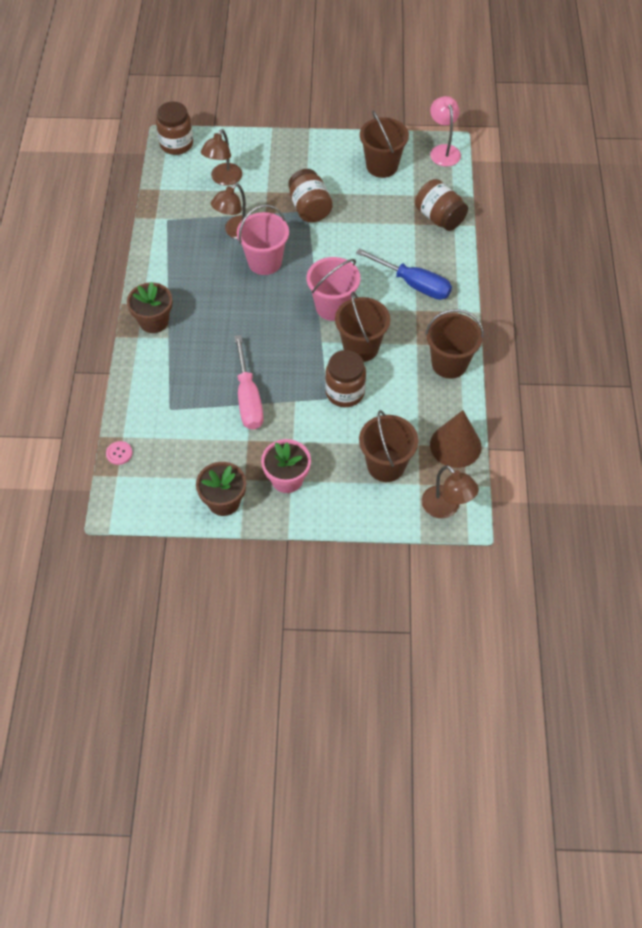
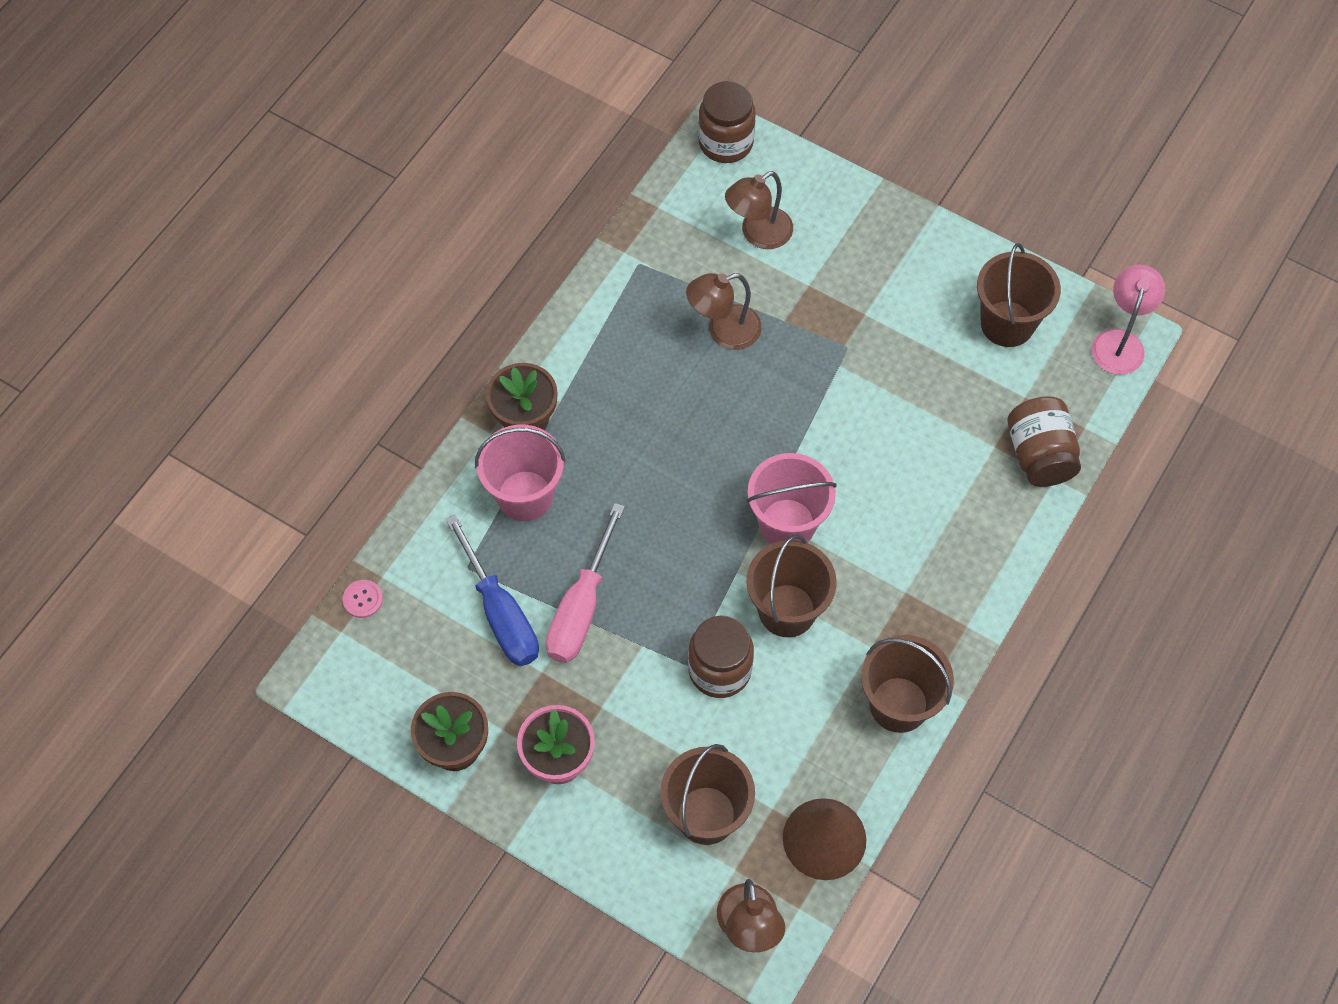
camera: 30 degrees right, 5 degrees up
(264, 262) = (734, 401): pink bucket -> pink bucket (525, 496)
(310, 208) = (854, 344): brown jar -> none
(414, 284) = (929, 547): blue screwdriver -> blue screwdriver (501, 613)

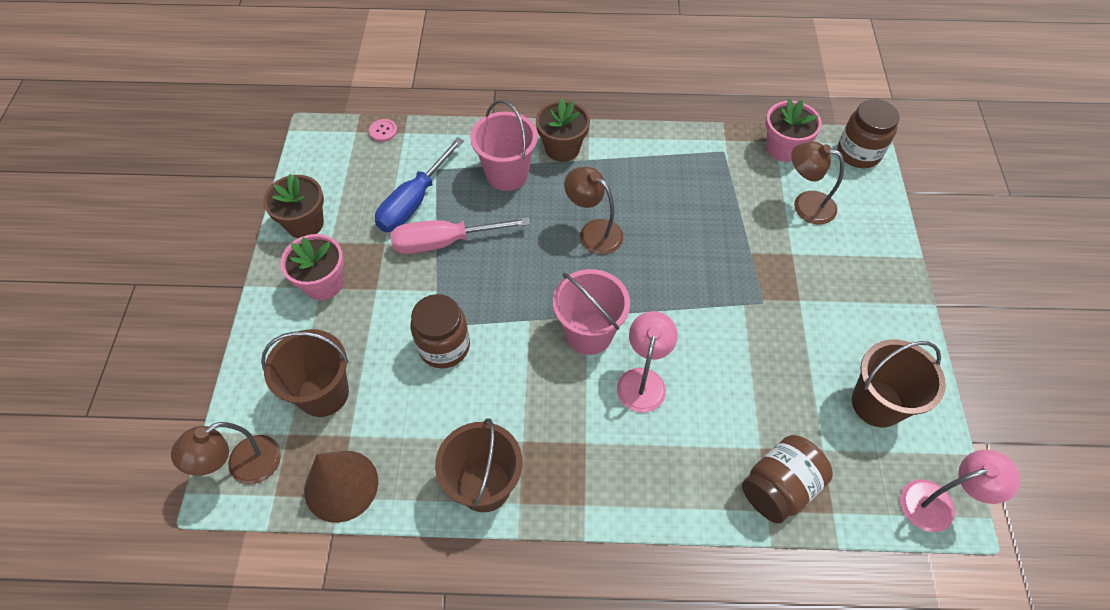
camera: 60 degrees right, 5 degrees down
(673, 206) = (783, 148): none -> pink flower pot
(723, 331) = (712, 221): brown lamp -> brown lamp (593, 232)
(787, 610) = (518, 367): brown bucket -> none
(869, 504) = (643, 380): none -> pink lamp

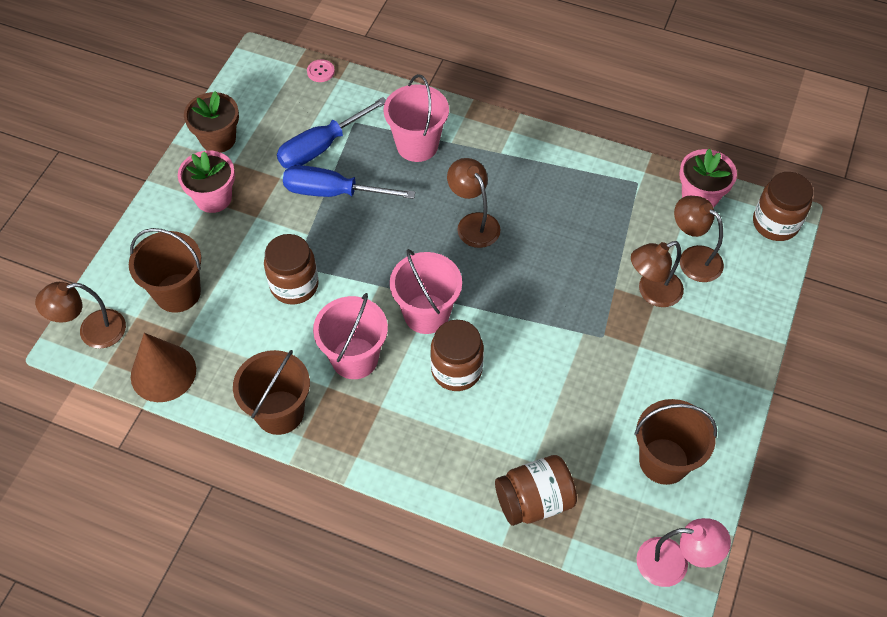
camera: 20 degrees right, 0 degrees up
(444, 242) = (333, 192): pink screwdriver -> blue screwdriver
(537, 401) = (355, 358): none -> pink bucket
(562, 148) = (480, 135): brown flower pot -> none
(643, 380) = (456, 370): pink lamp -> brown jar
(786, 247) = (652, 292): none -> brown lamp

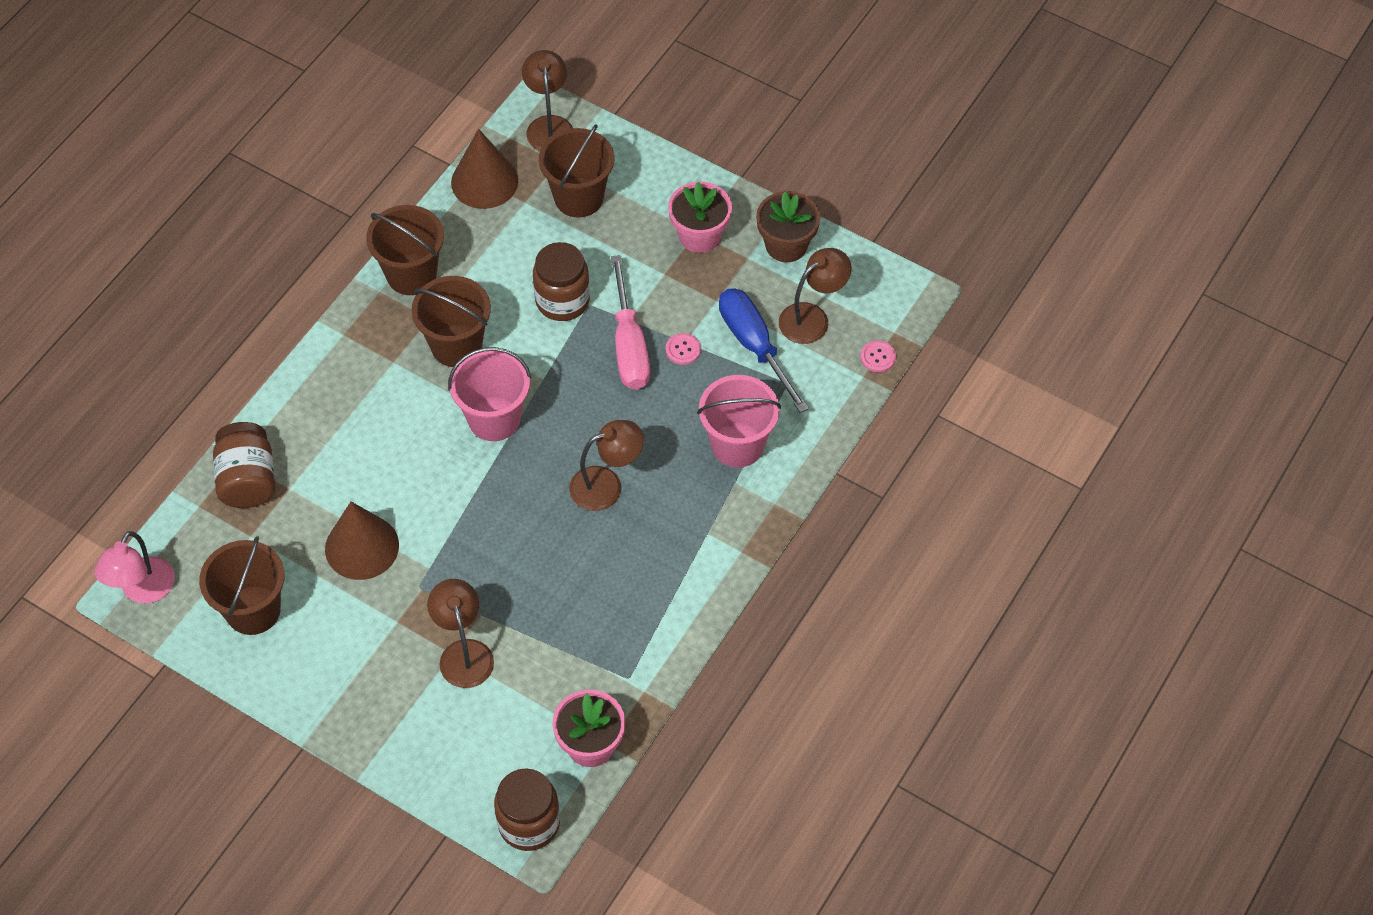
camera: 100 degrees right, 0 degrees up
(333, 192) = (683, 350): blue screwdriver -> pink button
(335, 229) = (629, 346): none -> pink screwdriver
(355, 358) = (456, 345): pink bucket -> brown bucket
(456, 370) = (416, 436): brown jar -> none
(577, 388) = (362, 547): none -> brown cone
(693, 258) = (500, 711): brown lamp -> brown lamp (812, 317)

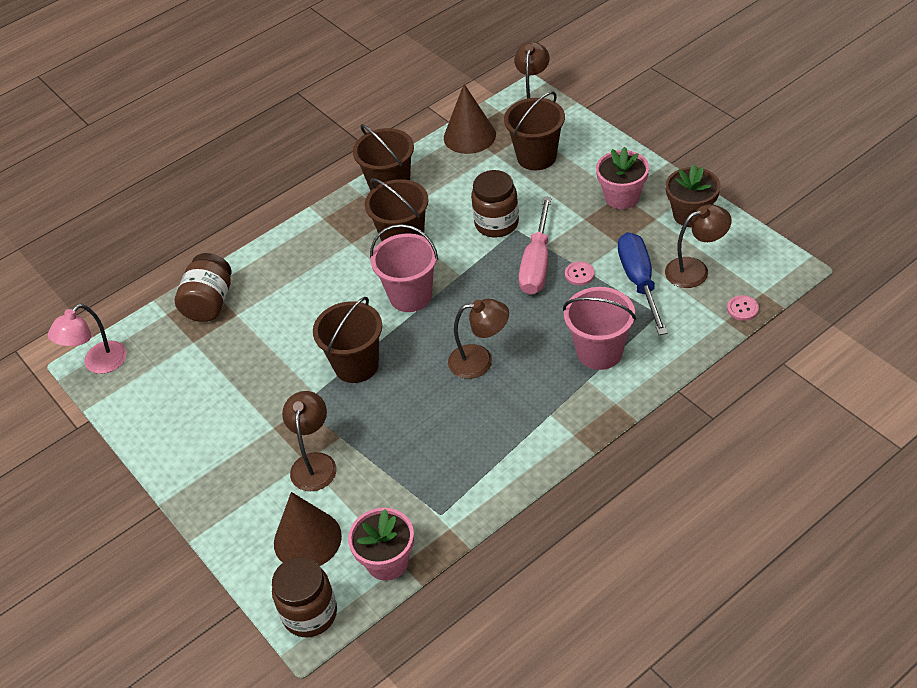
camera: 25 degrees right, 10 degrees down
(253, 610) = (170, 395): brown bucket -> brown bucket (356, 365)
(362, 547) = (271, 367): brown cone -> brown cone (307, 539)

